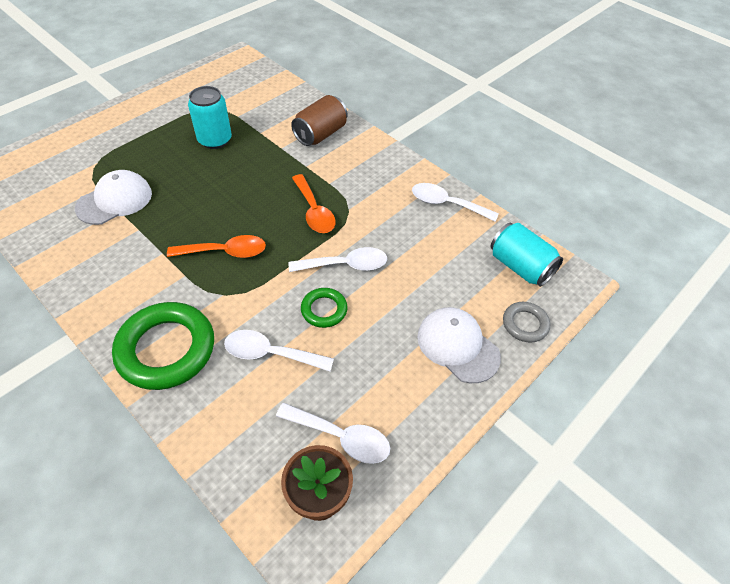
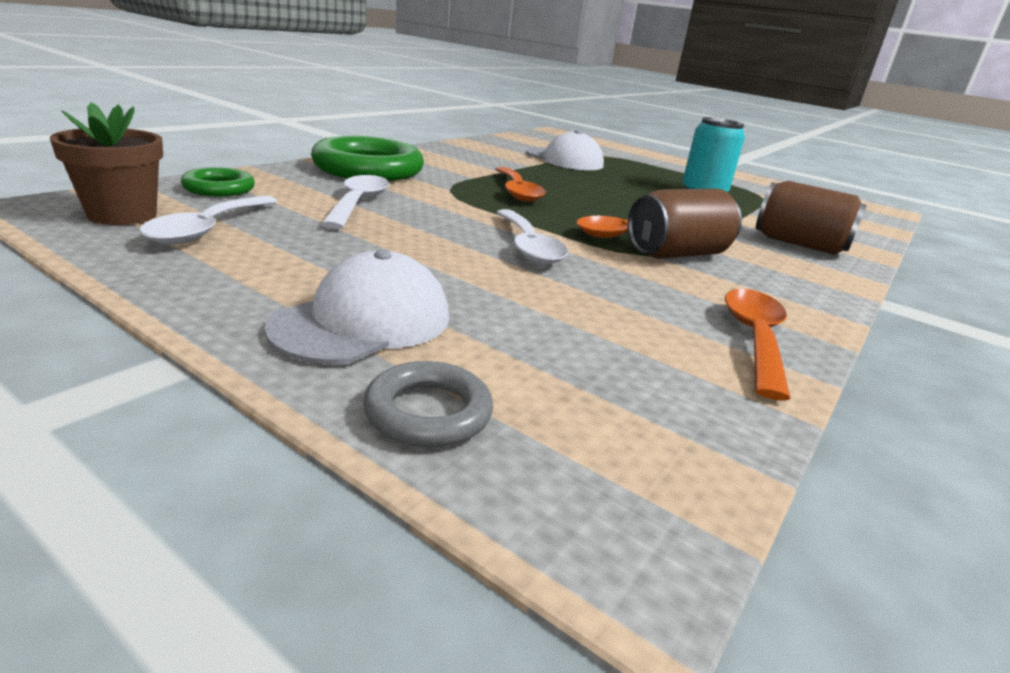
camera: 80 degrees right, 25 degrees down
(324, 310) = (435, 230): green ring -> green ring (219, 188)
(346, 197) = (677, 254): none -> brown can
(447, 204) = (754, 339): white spoon -> orange spoon
(520, 266) = (626, 424): turquoise can -> none

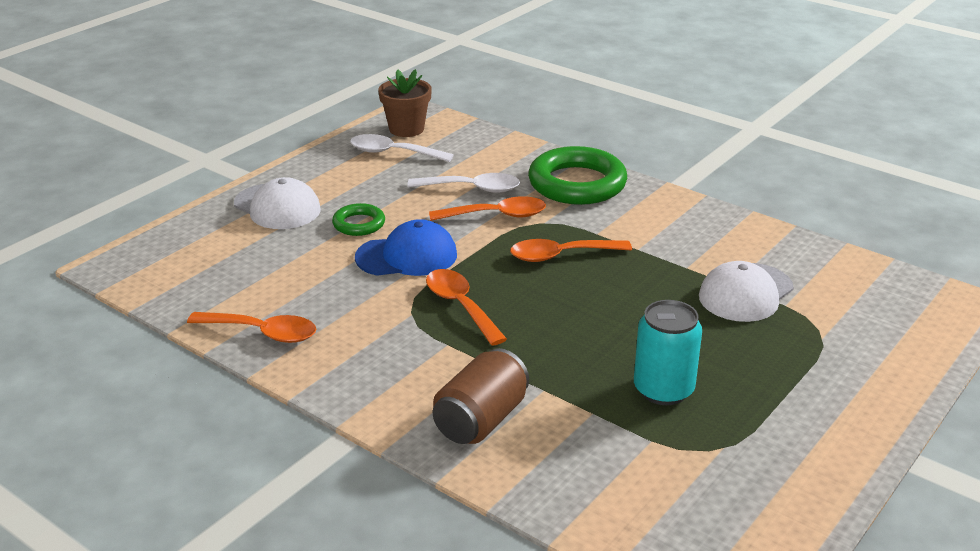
camera: 95 degrees right, 5 degrees up
(219, 188) = (476, 142): green ring -> green ring (359, 224)
(428, 412) = (196, 227): grey ring -> none
(431, 202) = (496, 215): none -> orange spoon
(528, 246) = (407, 256): white spoon -> blue cap
(677, 254) = (417, 327): brown can -> none

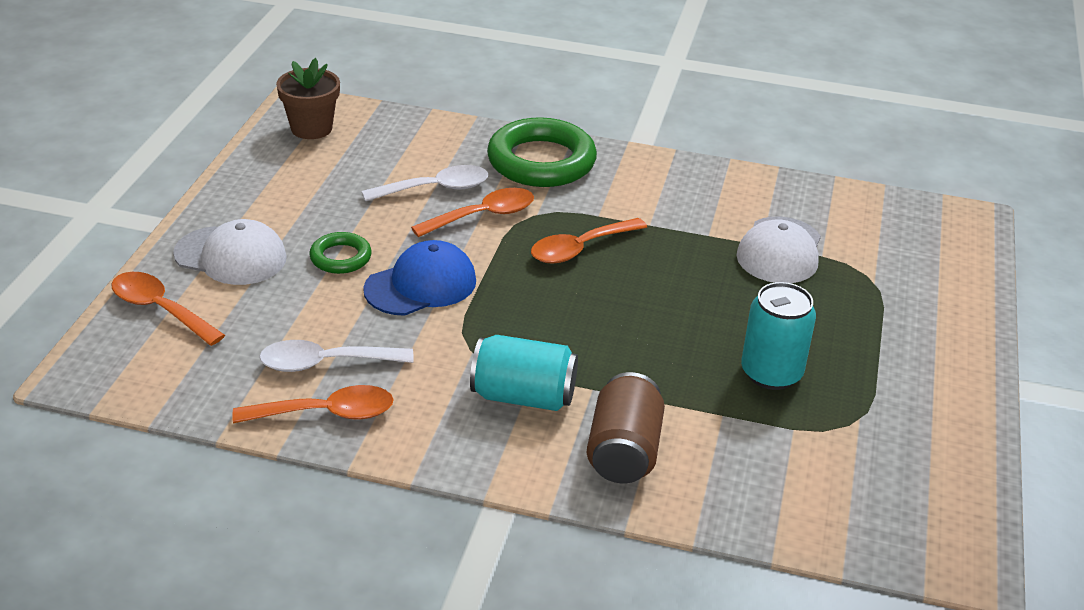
camera: 25 degrees left, 5 degrees up
(393, 153) = (318, 161): white spoon -> white spoon (326, 363)
(427, 357) = (523, 396): none -> turquoise can
(461, 306) = (518, 330): orange spoon -> orange spoon (160, 309)

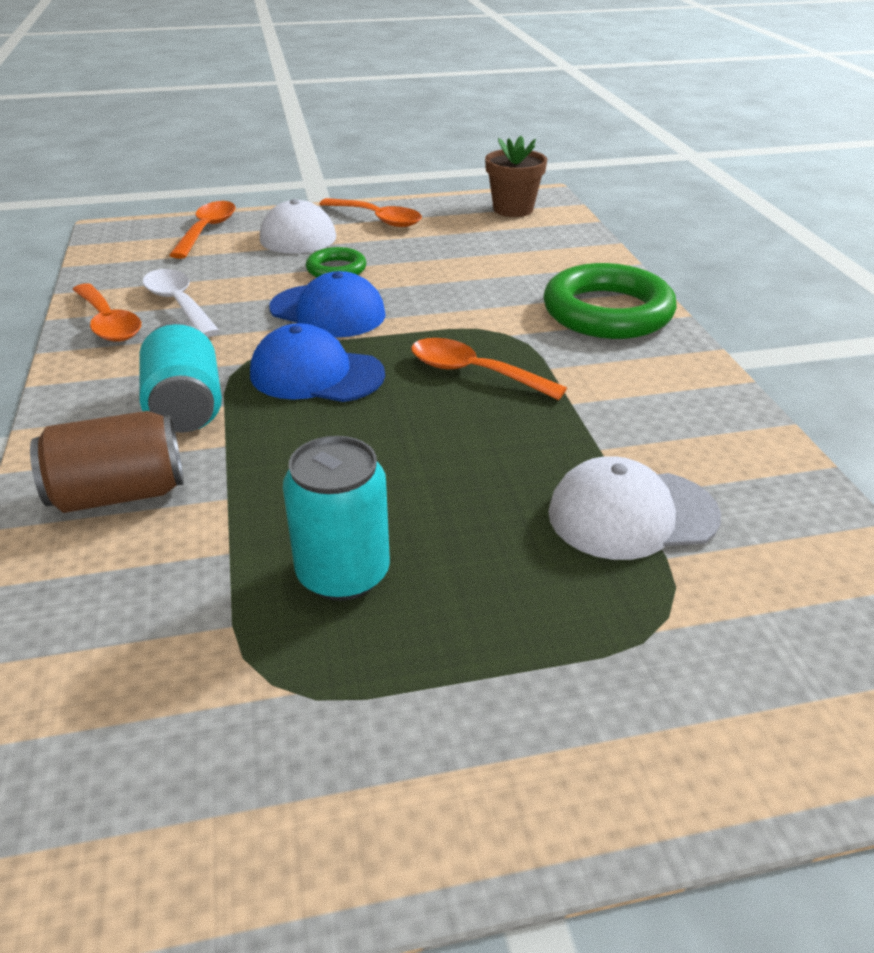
camera: 65 degrees right, 0 degrees up
(435, 189) = (488, 277): white spoon -> none
(482, 216) = (471, 309): orange spoon -> orange spoon (377, 219)
(523, 319) = (316, 374): none -> blue cap

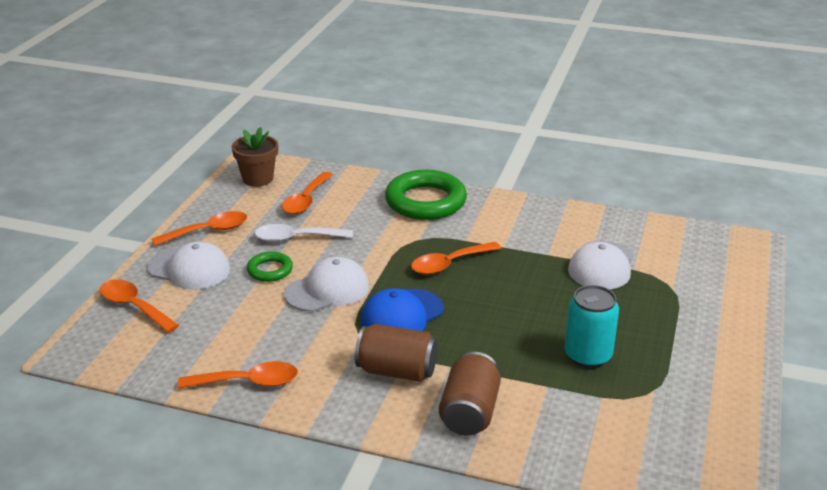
camera: 60 degrees left, 5 degrees down
(179, 304) = (251, 346): white spoon -> white spoon (297, 238)
(186, 407) = (397, 371): turquoise can -> brown can
(328, 311) = (327, 290): blue cap -> white cap
(505, 244) = (306, 200): none -> orange spoon

